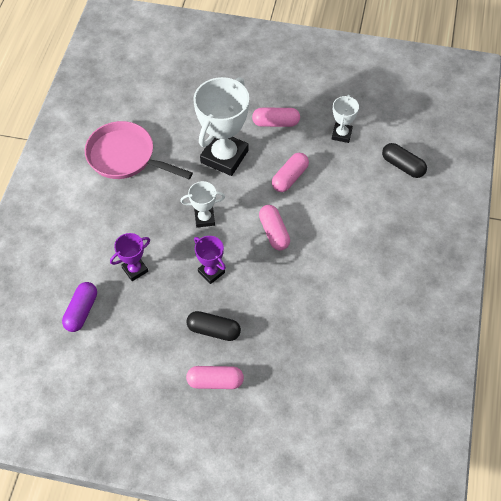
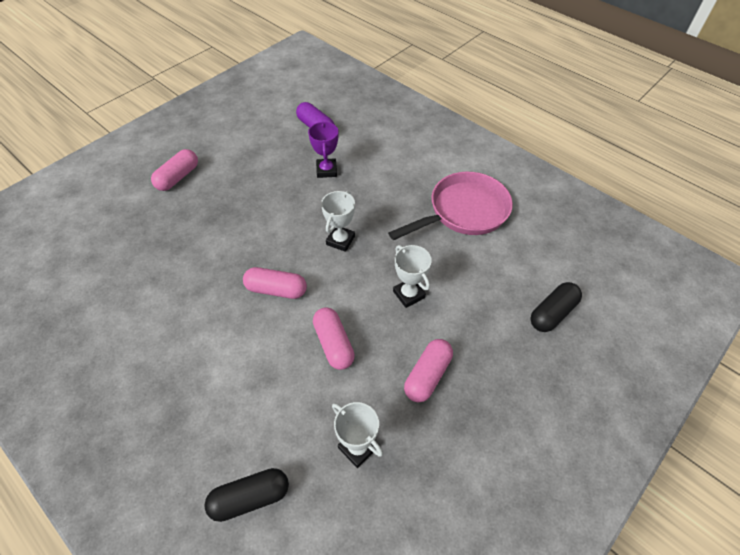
camera: 120 degrees right, 5 degrees down
(211, 272) = (277, 219): purple trophy -> none
(214, 330) = (221, 196): black capsule -> black capsule (552, 313)
(224, 156) = (409, 294): white trophy -> white trophy, size x0.50

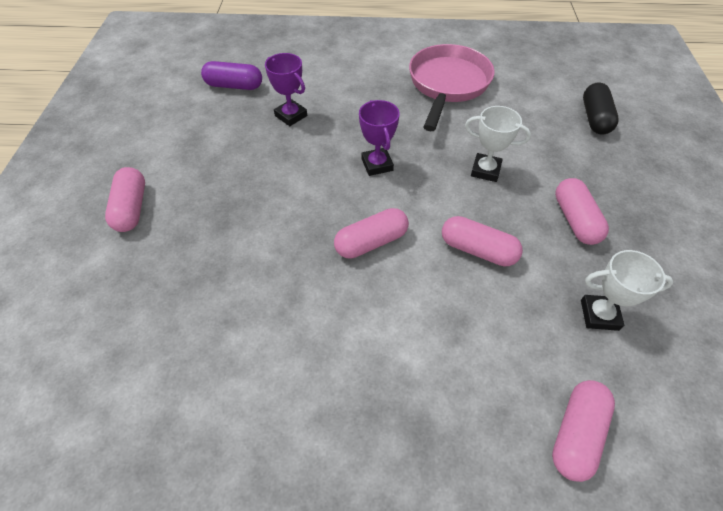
camera: 40 degrees left, 0 degrees up
(250, 498) = (576, 434): black capsule -> pink capsule
(340, 240) = (377, 164): white trophy -> purple trophy

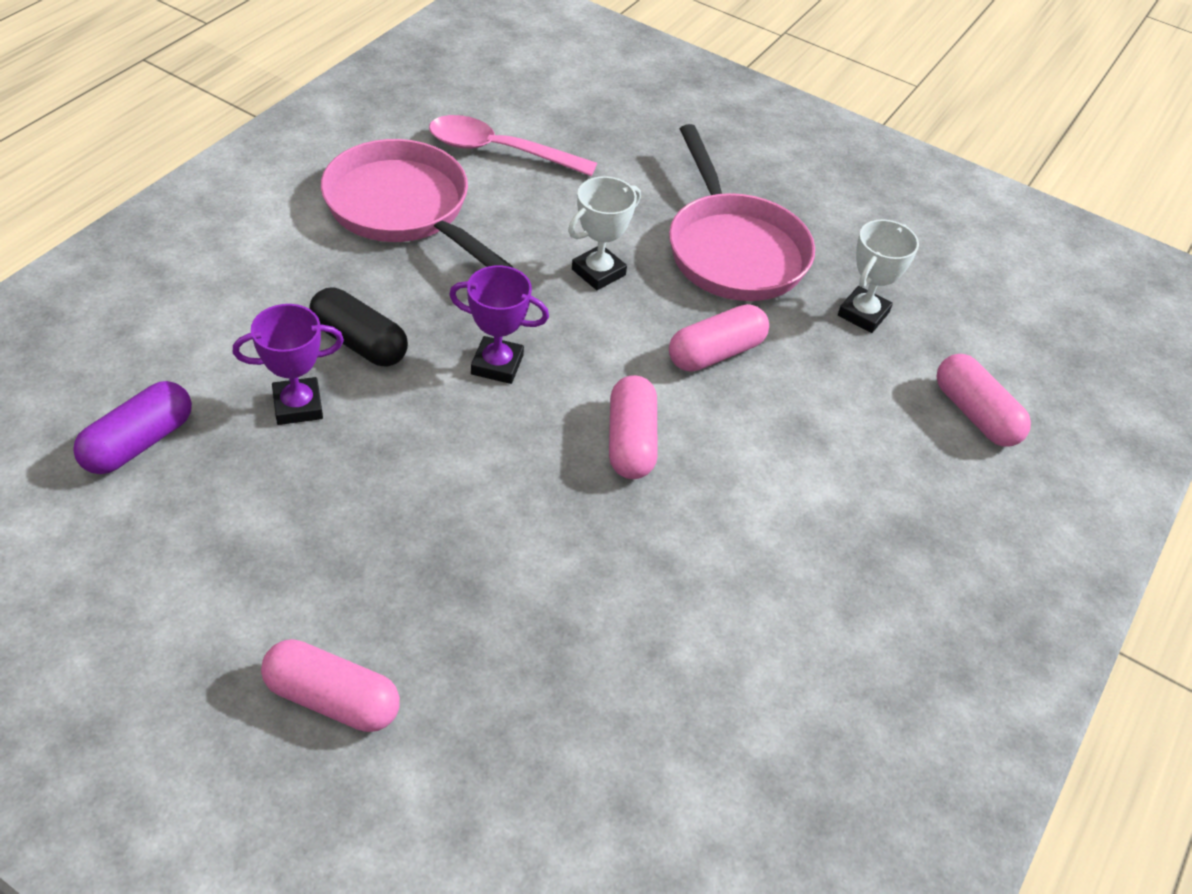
camera: 65 degrees left, 5 degrees down
(530, 94) = (500, 151): none -> pink spoon
(575, 220) = (733, 250): pink capsule -> pink pan
(595, 118) = (595, 131): black capsule -> black capsule (359, 342)

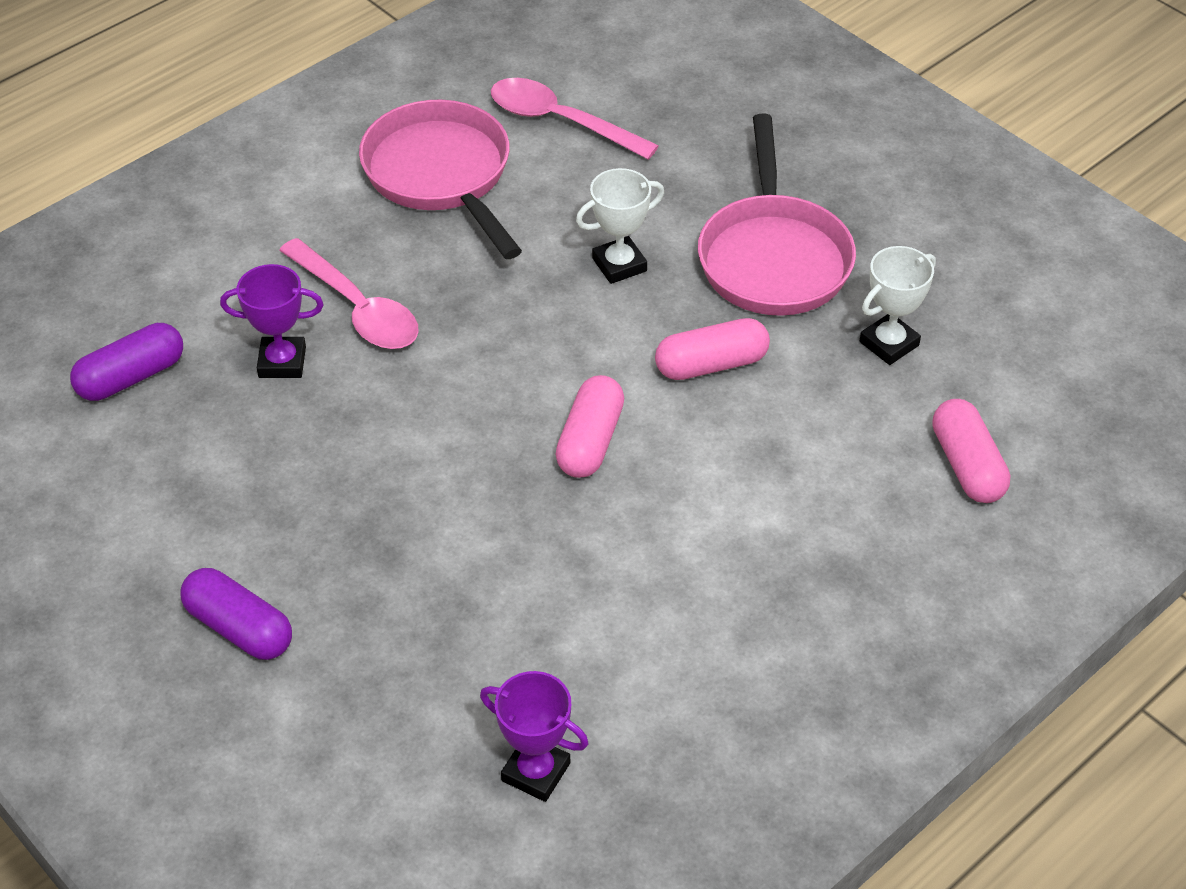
camera: 20 degrees right, 0 degrees up
(332, 699) = (239, 628): pink capsule -> purple capsule
(359, 342) = (357, 308): black capsule -> pink spoon
(497, 365) = (483, 347): purple trophy -> purple trophy (536, 772)

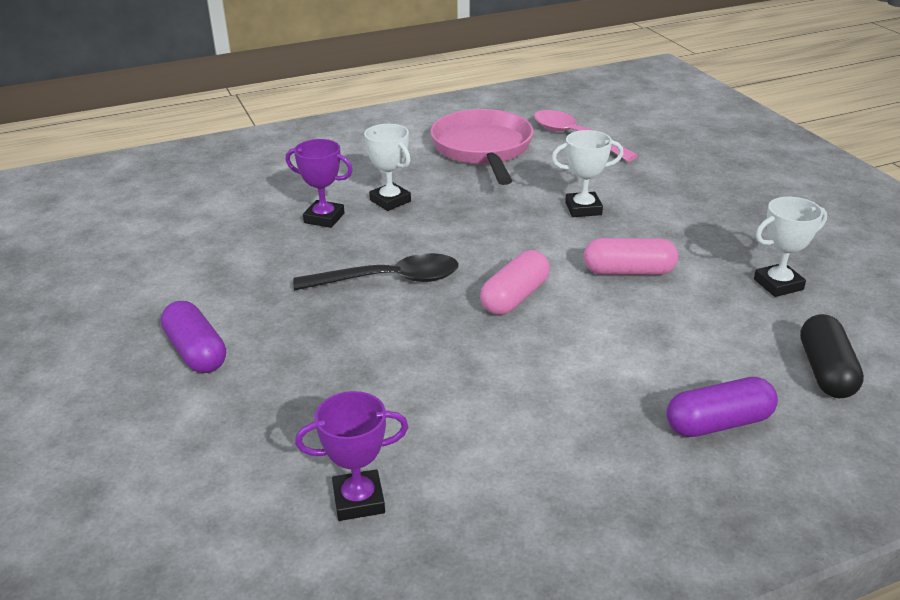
camera: 20 degrees right, 15 degrees down
(131, 377) = (224, 209): purple capsule -> purple capsule (718, 423)
(357, 308) = (390, 201): pink spoon -> white trophy
(422, 452) = (388, 280): none -> black spoon
(536, 772) = (358, 500): purple trophy -> purple trophy turned 60 degrees counterclockwise
(773, 258) = (701, 223): pink pan -> none
(967, 465) = (826, 371): pink capsule -> black capsule

